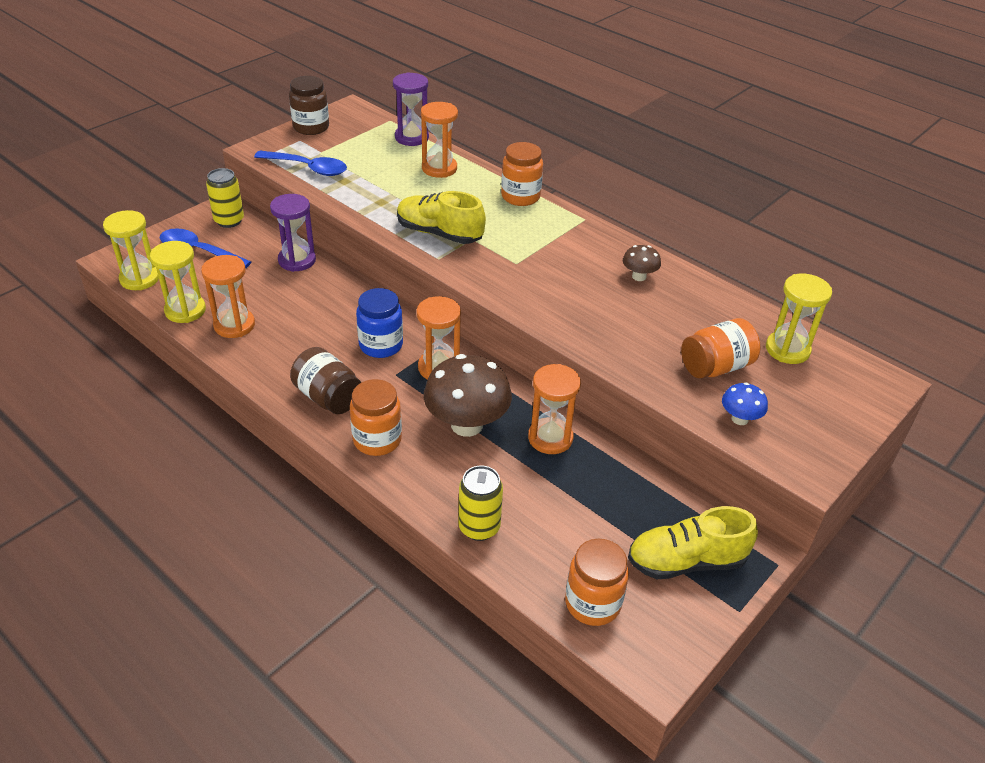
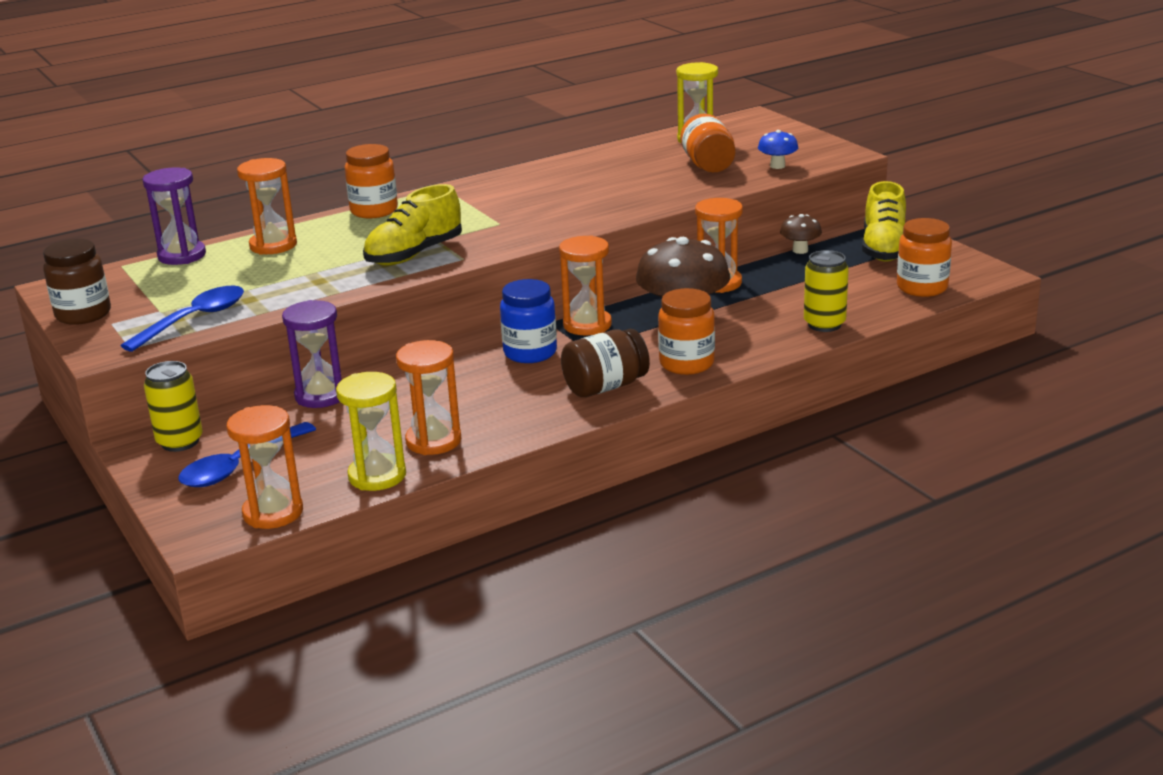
camera: 70 degrees left, 15 degrees down
(139, 279) = (273, 512): yellow hourglass -> orange hourglass
(639, 276) = (559, 176): brown mushroom -> brown mushroom (800, 250)

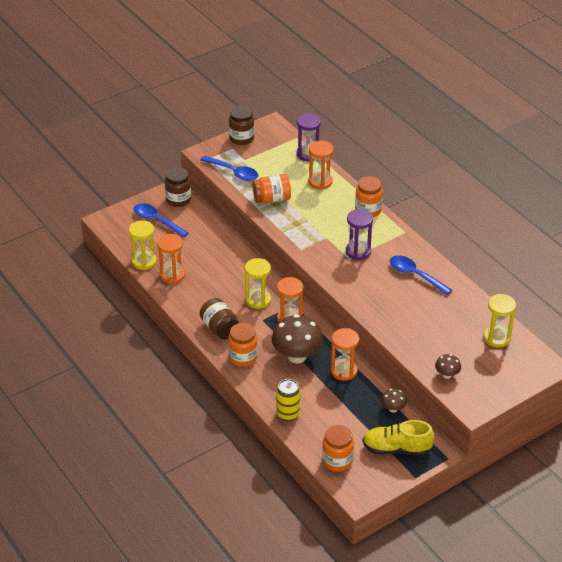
camera: 85 degrees right, 15 degrees up
(180, 442) = (178, 200): yellow can -> brown jar
(273, 512) = (118, 236): orange hourglass -> none
(321, 395) = (217, 235): purple hourglass -> purple hourglass (358, 251)
(414, 254) = (307, 232): yellow shoe -> none
(530, 353) = (258, 300): blue jar -> yellow hourglass
(551, 182) = (415, 275): none -> blue spoon
(708, 165) = (447, 342): orange jar -> orange jar (272, 199)
(777, 166) = (447, 375): blue mushroom -> brown mushroom

